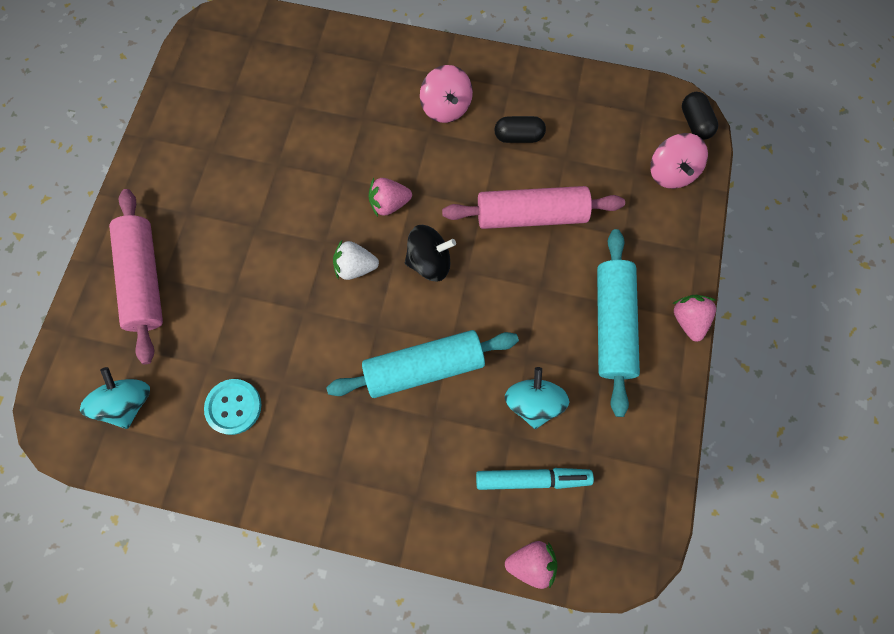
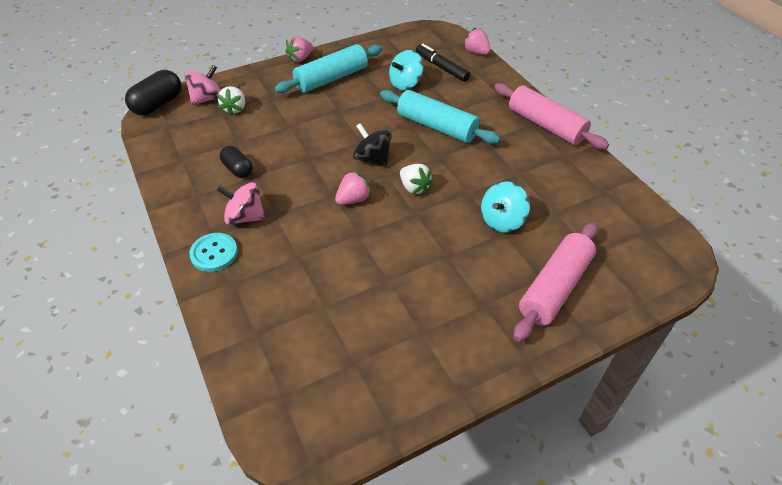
camera: 130 degrees left, 25 degrees down
(129, 402) = (622, 231): turquoise spinning top -> turquoise spinning top (502, 220)
(234, 407) = (557, 184): turquoise button -> turquoise button (214, 253)
(389, 204) = (353, 199): pink strawberry -> pink strawberry turned 75 degrees counterclockwise
(446, 107) = (245, 217): pink spinning top -> pink spinning top turned 105 degrees counterclockwise
(531, 215) = (294, 135): pink rolling pin -> pink rolling pin (546, 125)
(532, 478) = (441, 67): turquoise marker -> black marker
(628, 188) = (235, 109): none -> white strawberry
(694, 123) = (158, 104): black capsule -> black capsule, size x1.57

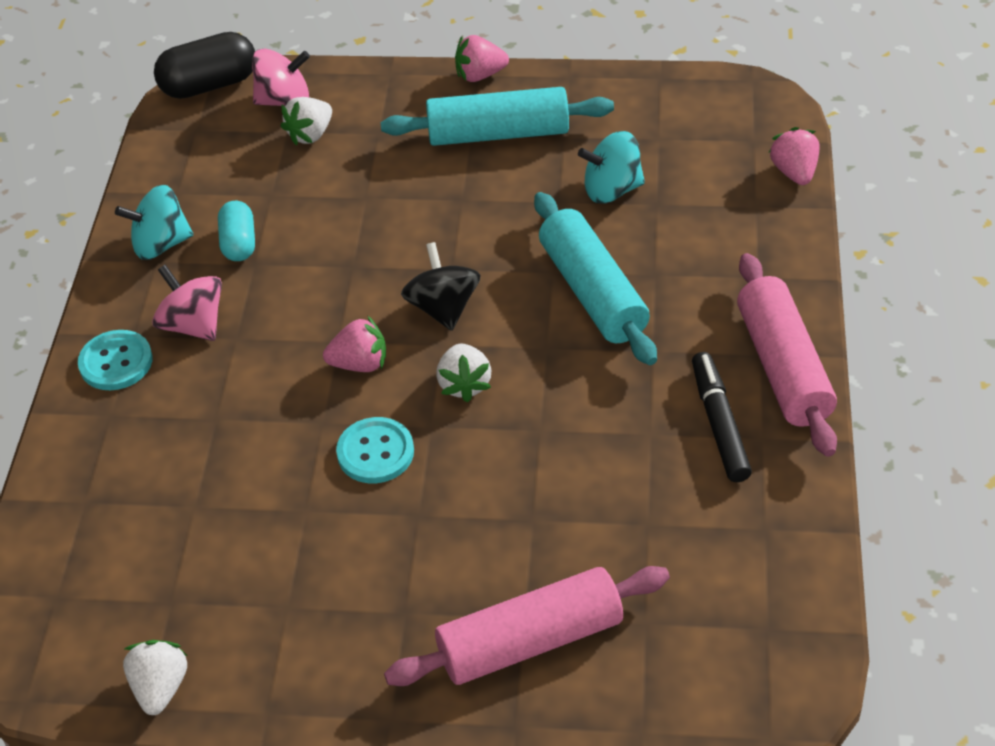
camera: 35 degrees right, 0 degrees up
(238, 169) = (239, 243): black capsule -> turquoise capsule
(389, 412) = (160, 687): none -> white strawberry
(399, 236) = (375, 452): none -> turquoise button
(441, 67) = (702, 181): black marker -> black marker (719, 423)
(502, 220) = (549, 499): turquoise spinning top -> turquoise spinning top (161, 244)

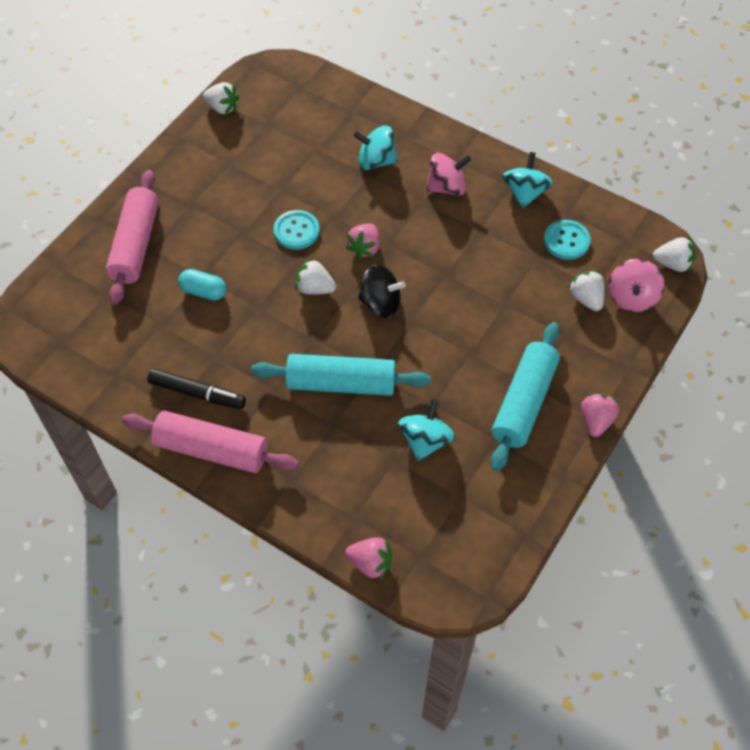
camera: 115 degrees right, 10 degrees up
(116, 362) = (440, 148): turquoise button -> turquoise button (566, 241)
(182, 423) = (376, 161): none -> turquoise spinning top
(209, 85) = (672, 264): black capsule -> white strawberry
(239, 243) = (502, 228): turquoise capsule -> turquoise capsule (203, 291)

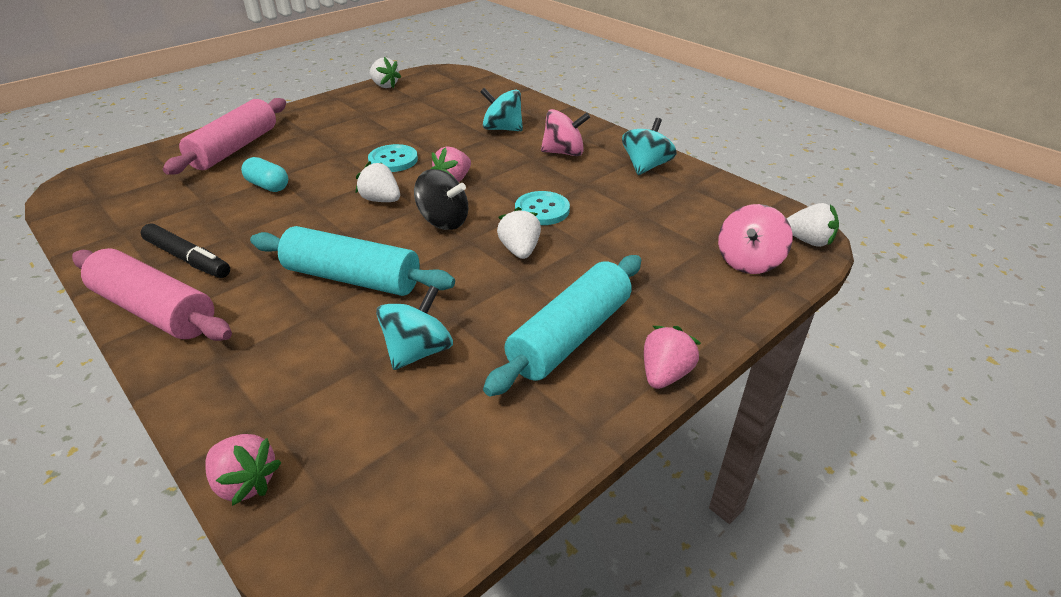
camera: 15 degrees right, 20 degrees down
(566, 241) = (680, 205): turquoise button -> turquoise button (542, 210)
(586, 299) = (689, 253): white strawberry -> white strawberry (520, 250)

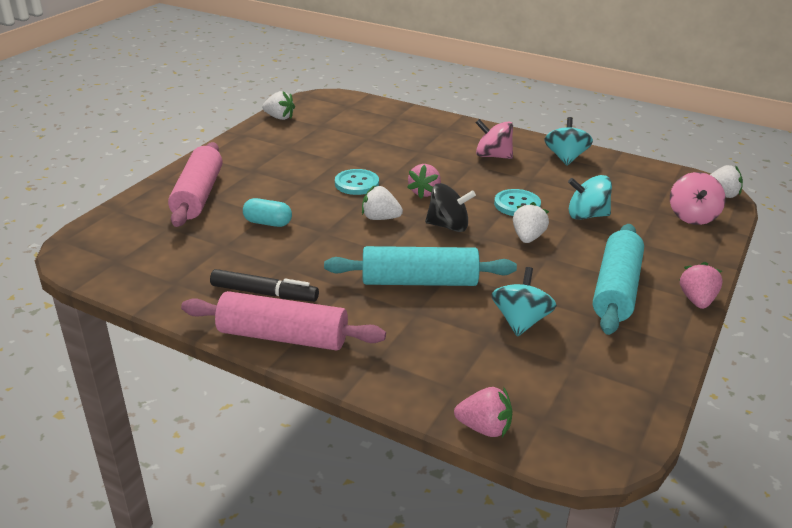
camera: 20 degrees left, 5 degrees down
(502, 129) = (424, 143): turquoise spinning top -> turquoise spinning top (587, 215)
(520, 250) = (528, 237): white strawberry -> white strawberry turned 45 degrees clockwise
(564, 152) = (493, 156): pink spinning top -> pink spinning top turned 135 degrees counterclockwise

